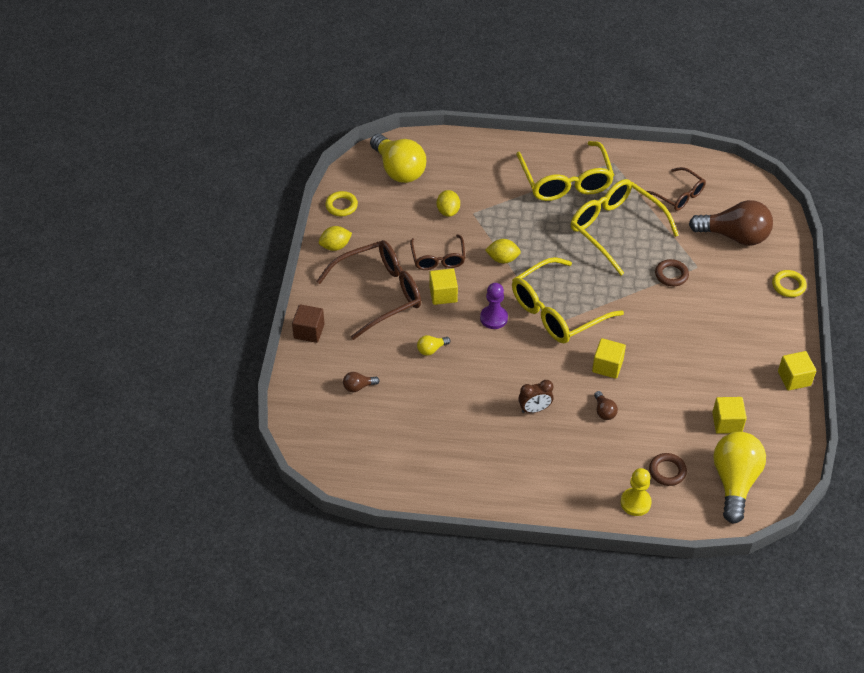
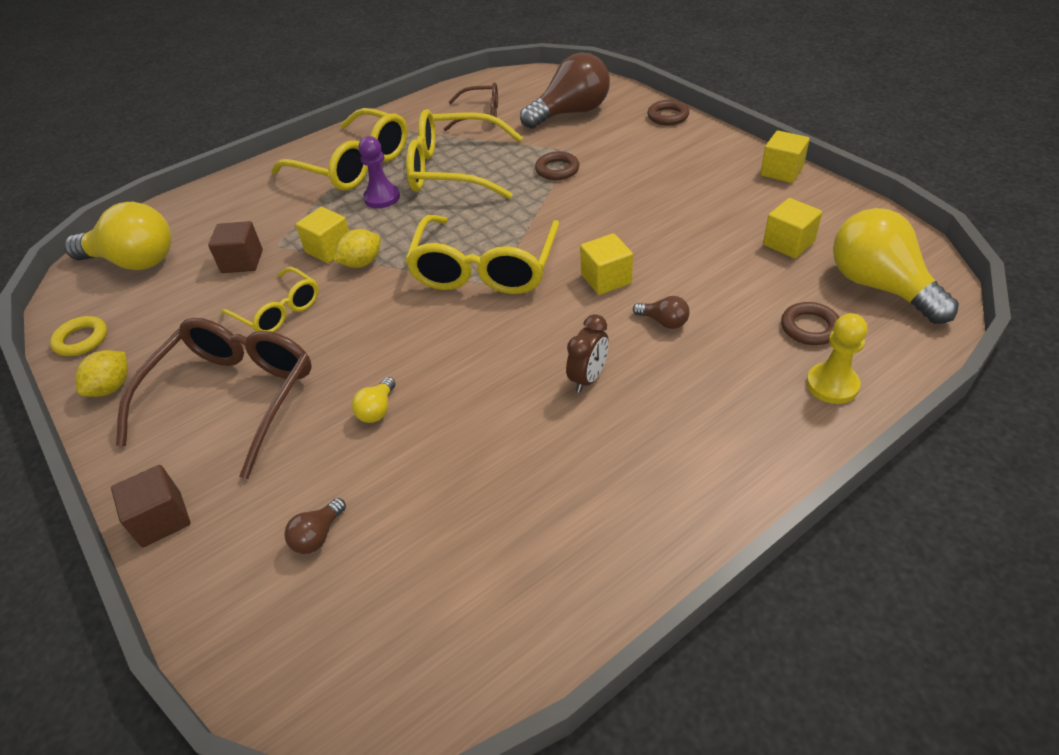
camera: 40 degrees left, 5 degrees down
(438, 259) = (279, 311): brown glasses -> yellow glasses
(443, 294) = (326, 341): yellow cube -> yellow cube (329, 249)
(448, 211) = (242, 261): yellow lemon -> brown cube
(493, 318) = (419, 322): purple pawn -> purple pawn (382, 197)
(788, 285) = (667, 116): yellow ring -> brown ring

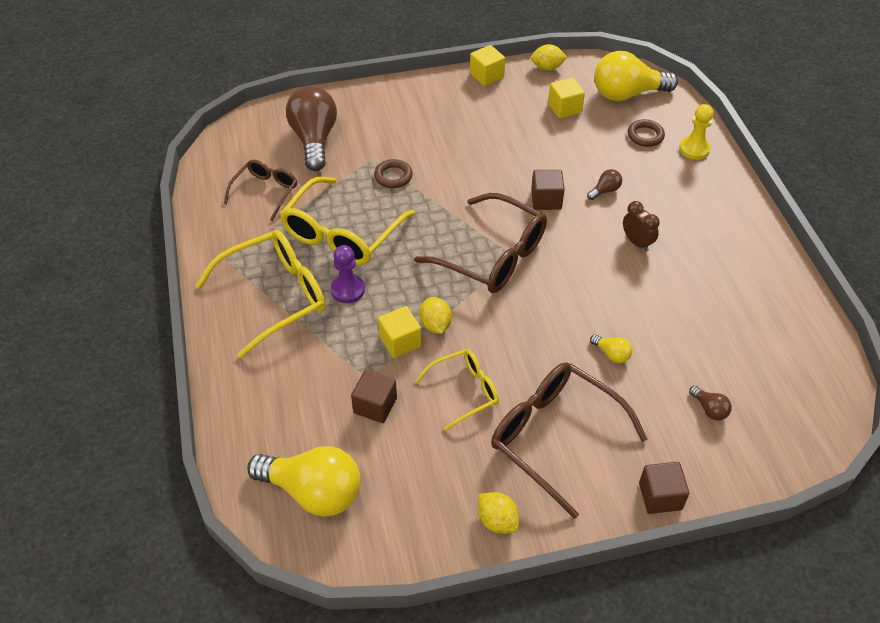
camera: 70 degrees left, 5 degrees up
(81, 340) = (415, 543): yellow ring -> none
(134, 261) = (313, 492): yellow light bulb -> yellow light bulb turned 75 degrees clockwise
(484, 269) = (493, 256): yellow glasses -> brown glasses
(606, 279) = (546, 200): yellow cube -> brown cube
(667, 116) = (369, 94): brown ring -> none
(851, 207) = (547, 68): none -> yellow lemon

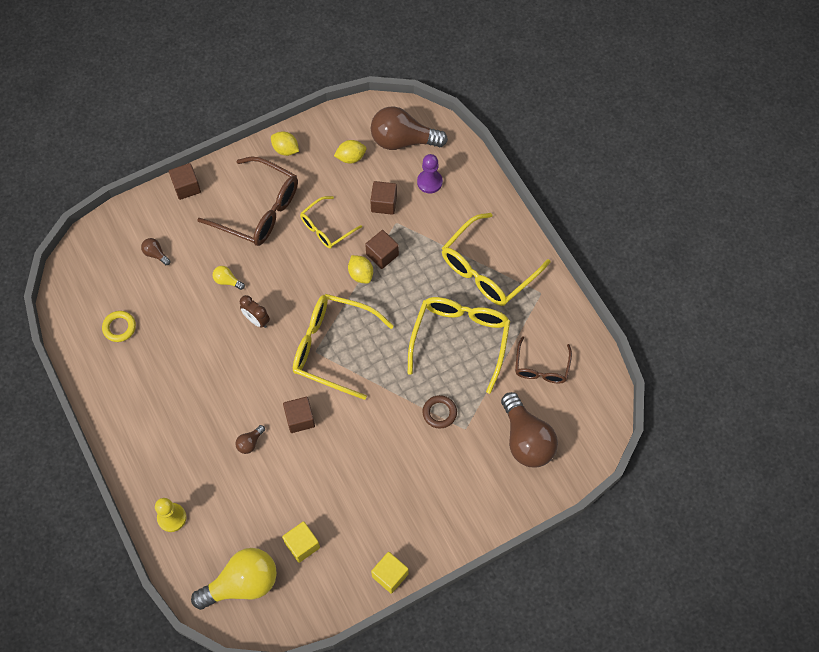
camera: 165 degrees right, 15 degrees up
(313, 492) = (403, 140): yellow light bulb -> brown light bulb
(347, 290) = (436, 288): purple pawn -> purple pawn (429, 182)
(400, 341) = (382, 255): yellow cube -> brown cube
(493, 256) = (332, 347): brown glasses -> yellow glasses
(547, 68) = (330, 605): yellow lemon -> yellow lemon (351, 157)
(637, 242) = (217, 390): brown clock -> brown clock (256, 320)
(645, 136) = (219, 525): brown ring -> none
(758, 330) = (119, 327): none -> yellow ring

